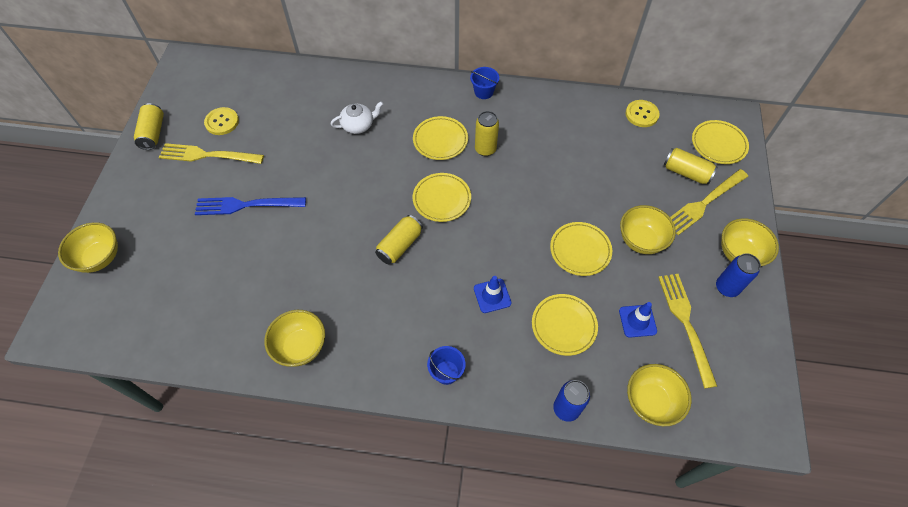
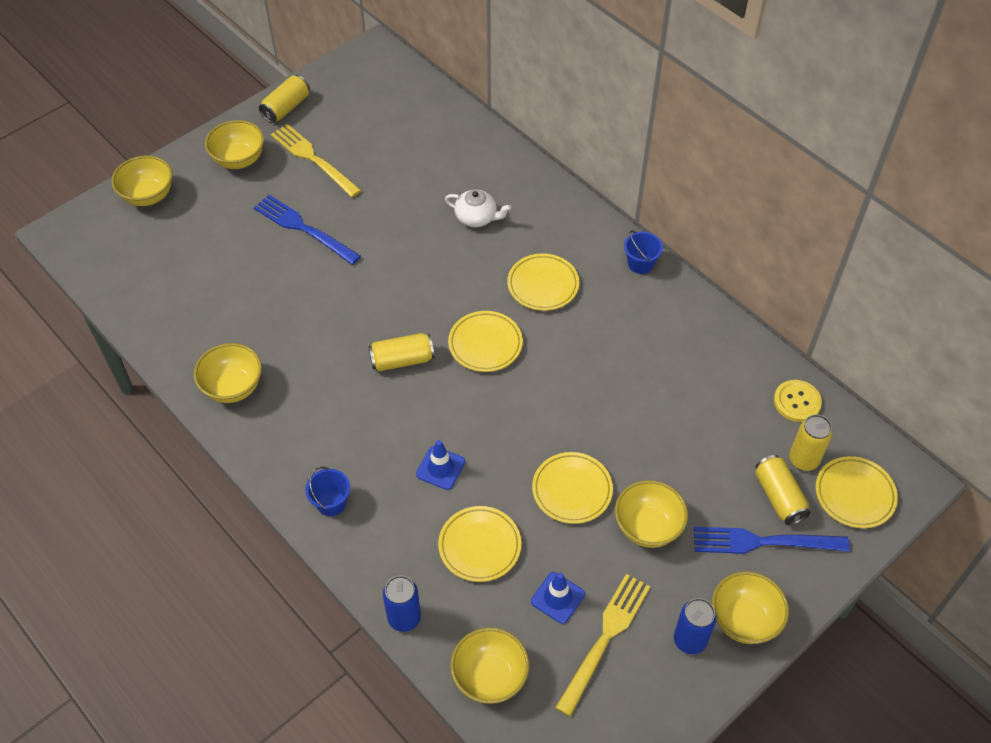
camera: 40 degrees right, 5 degrees down
(150, 189) = (239, 160): none -> yellow bowl
(222, 122) = (354, 134): yellow button -> none
(485, 149) = (580, 324): yellow can -> yellow can (803, 460)
(704, 203) = (762, 542): yellow fork -> blue fork

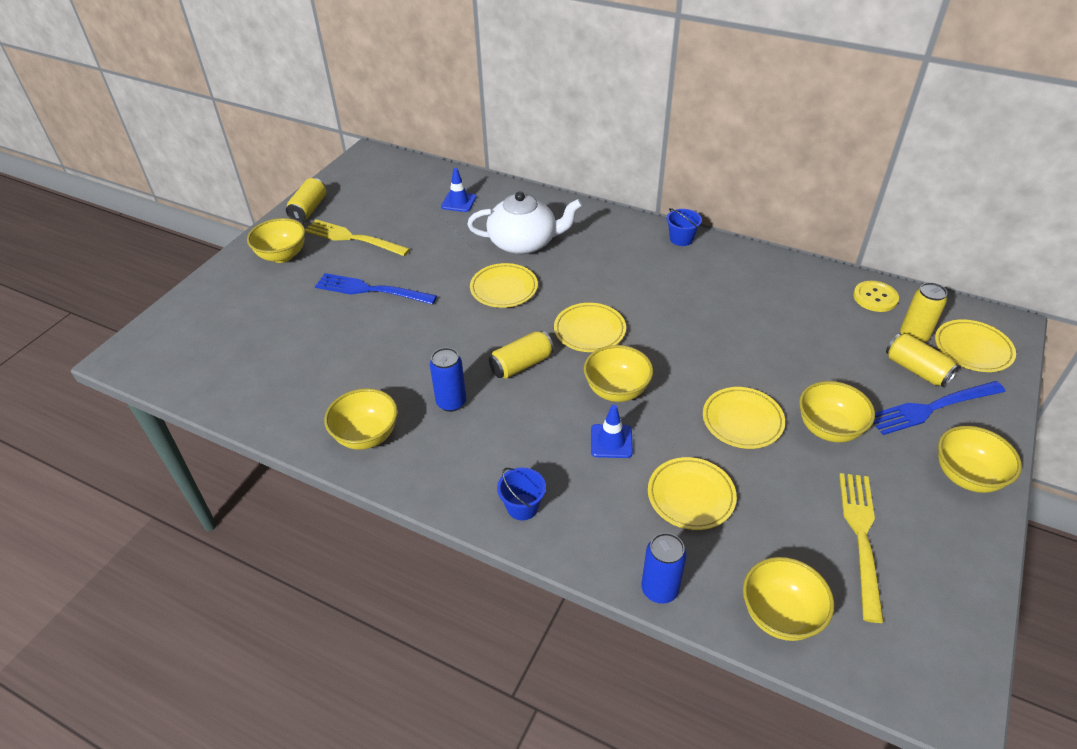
camera: 20 degrees left, 10 degrees down
(148, 196) = (204, 304): yellow bowl -> yellow bowl (616, 390)
(476, 217) = (524, 243): white teapot -> white teapot, size x1.75
(543, 285) = (611, 274): yellow plate -> yellow plate (504, 289)
(557, 598) = (793, 516): blue traffic cone -> blue traffic cone (459, 202)
(690, 640) = (935, 510): blue can -> blue can (451, 402)

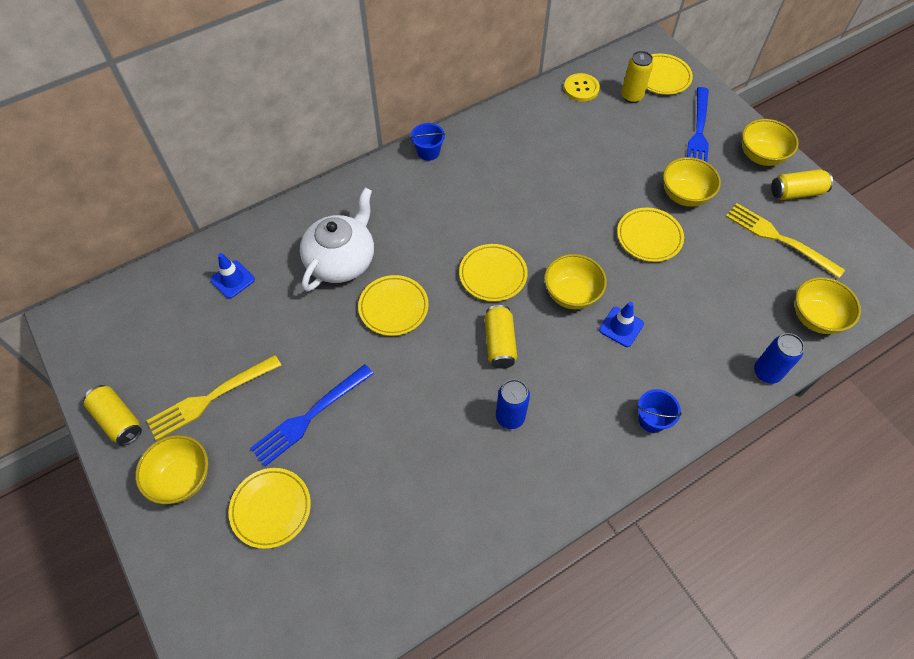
camera: 60 degrees left, 15 degrees up
(366, 436) = (508, 502): yellow bowl -> none
(691, 496) = (699, 308): yellow plate -> yellow plate (271, 509)
(916, 370) = (662, 116): yellow can -> yellow can (796, 192)

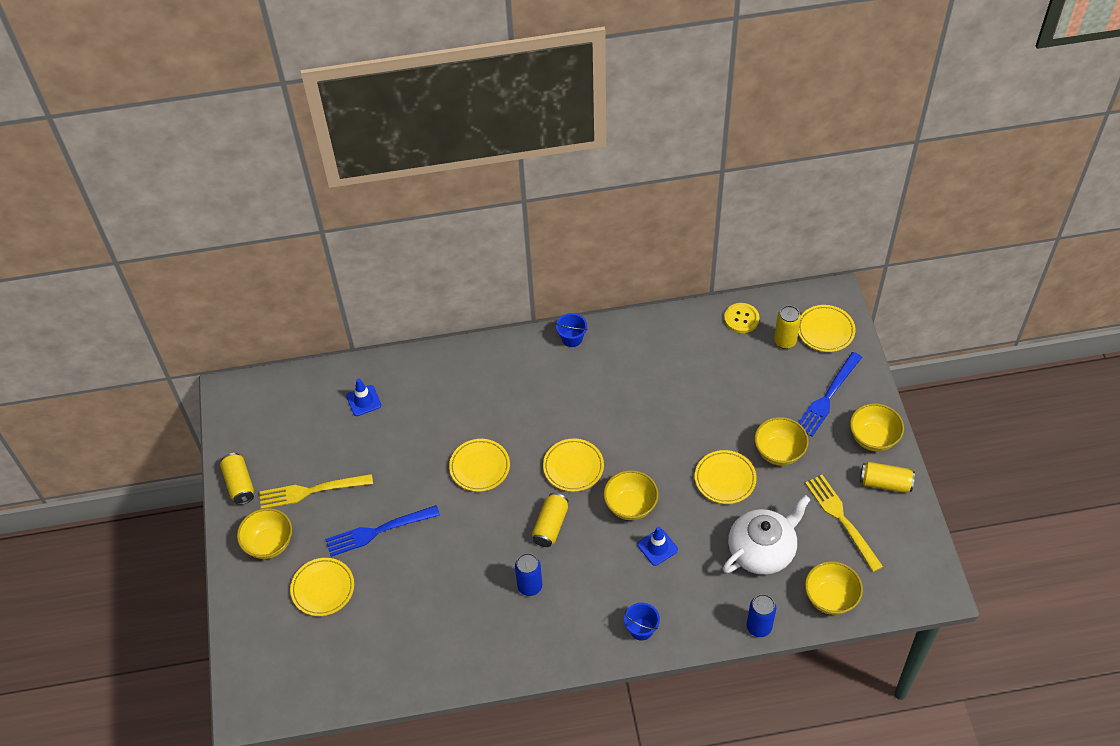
camera: 25 degrees right, 5 degrees down
(341, 260) = (455, 413): white teapot -> white teapot (762, 550)

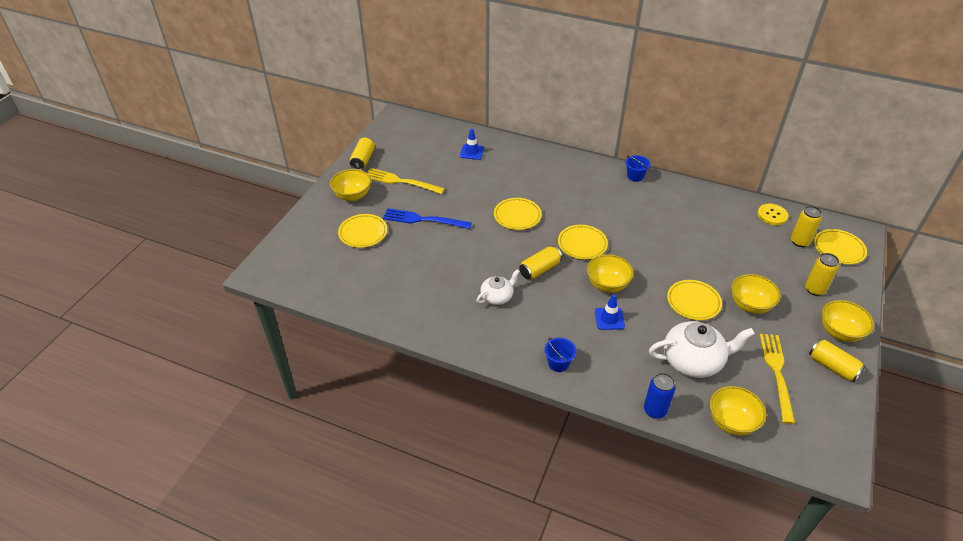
camera: 30 degrees right, 10 degrees down
(530, 586) = (497, 297): blue can -> white teapot
(827, 397) = (814, 289): blue fork -> yellow can

